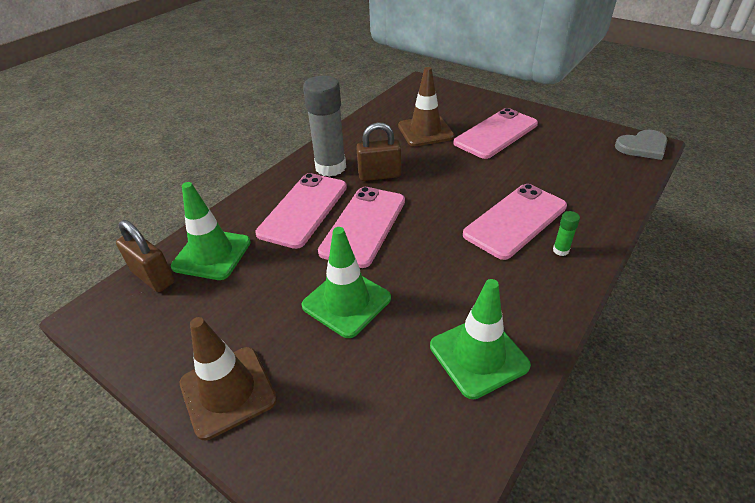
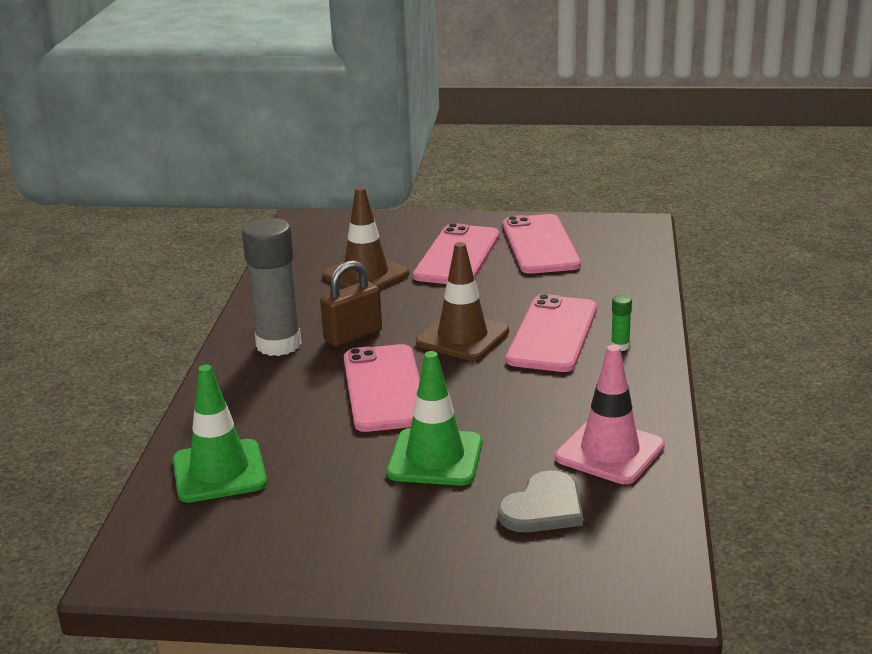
camera: 30 degrees left, 15 degrees down
(153, 277) = (166, 516): brown padlock -> none
(228, 391) = (382, 567): brown traffic cone -> brown traffic cone (462, 337)
(303, 209) = (290, 396): pink phone -> pink phone (540, 245)
(478, 355) = (610, 452): green traffic cone -> pink traffic cone
(642, 146) = (632, 229): grey heart -> grey heart (543, 508)

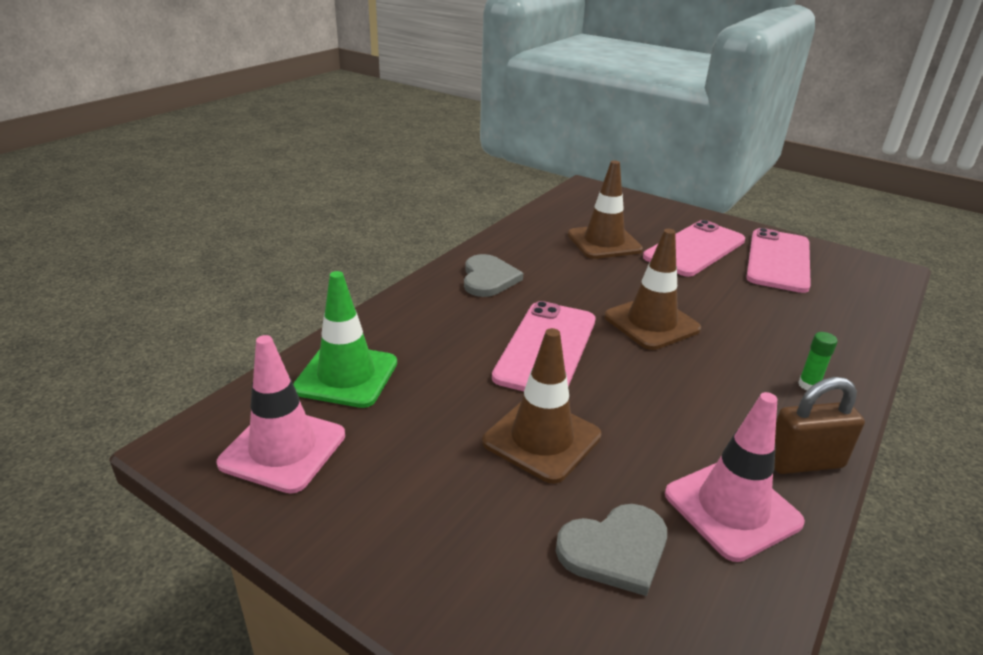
camera: 25 degrees right, 5 degrees up
(219, 543) = (283, 449): none -> pink traffic cone
(278, 345) = (488, 278): grey glue stick -> grey heart
(353, 335) = (555, 290): brown padlock -> brown padlock (804, 462)
(435, 458) = (542, 439): green traffic cone -> brown traffic cone
(552, 334) = (742, 348): pink phone -> none

